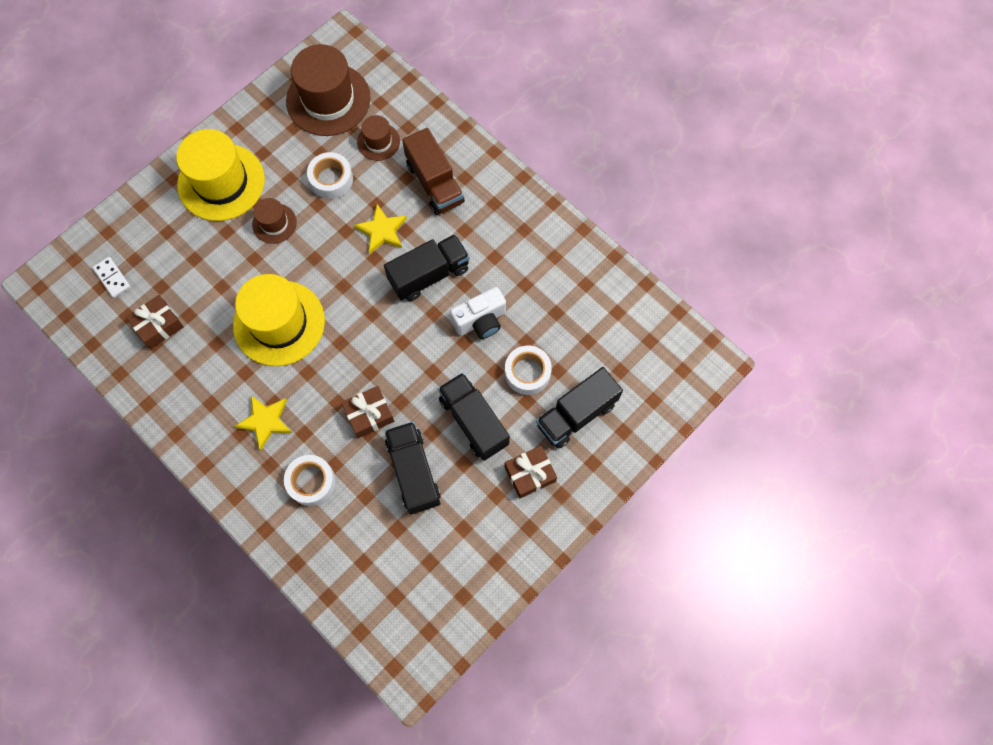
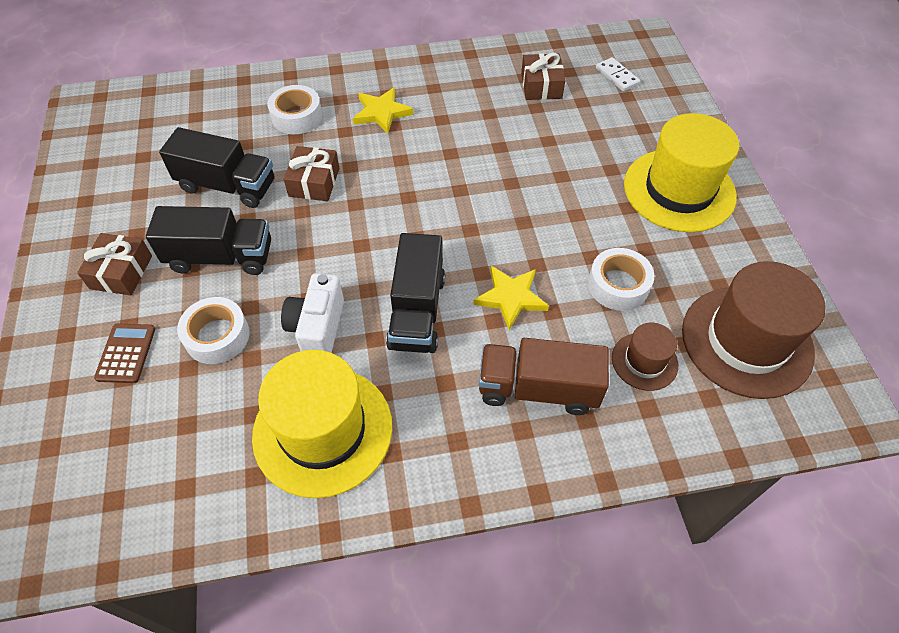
camera: 125 degrees right, 15 degrees down
(112, 278) = (617, 76): white domino -> white domino turned 60 degrees clockwise
(274, 223) = (593, 209): brown hat -> none
(279, 323) = (471, 163): yellow hat -> yellow hat (323, 430)
(576, 414) = (126, 353): black truck -> brown calculator

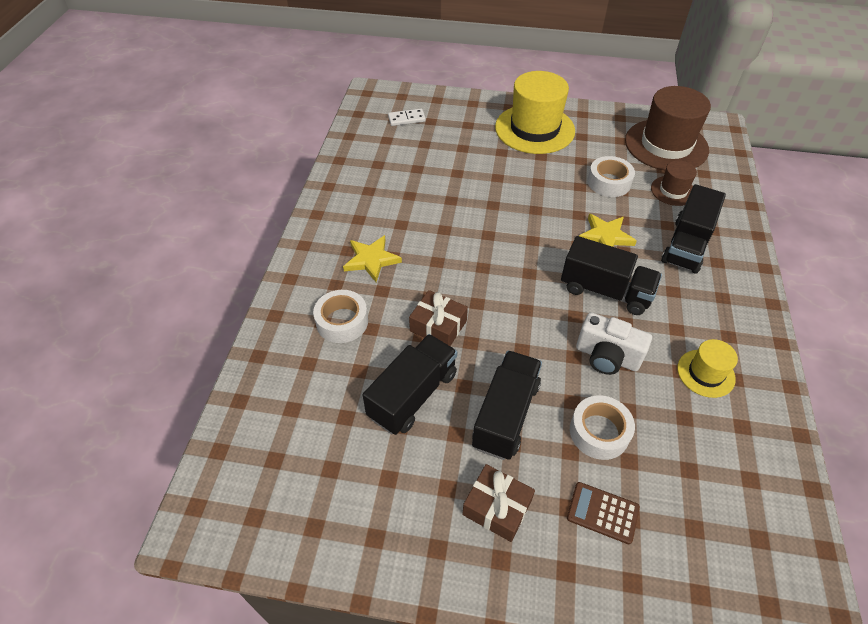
camera: 70 degrees left, 5 degrees down
(323, 430) = (705, 373): yellow hat -> yellow hat, size x0.50
(538, 389) = (686, 245): brown truck -> black truck
(541, 86) = (394, 158): brown gift -> none

